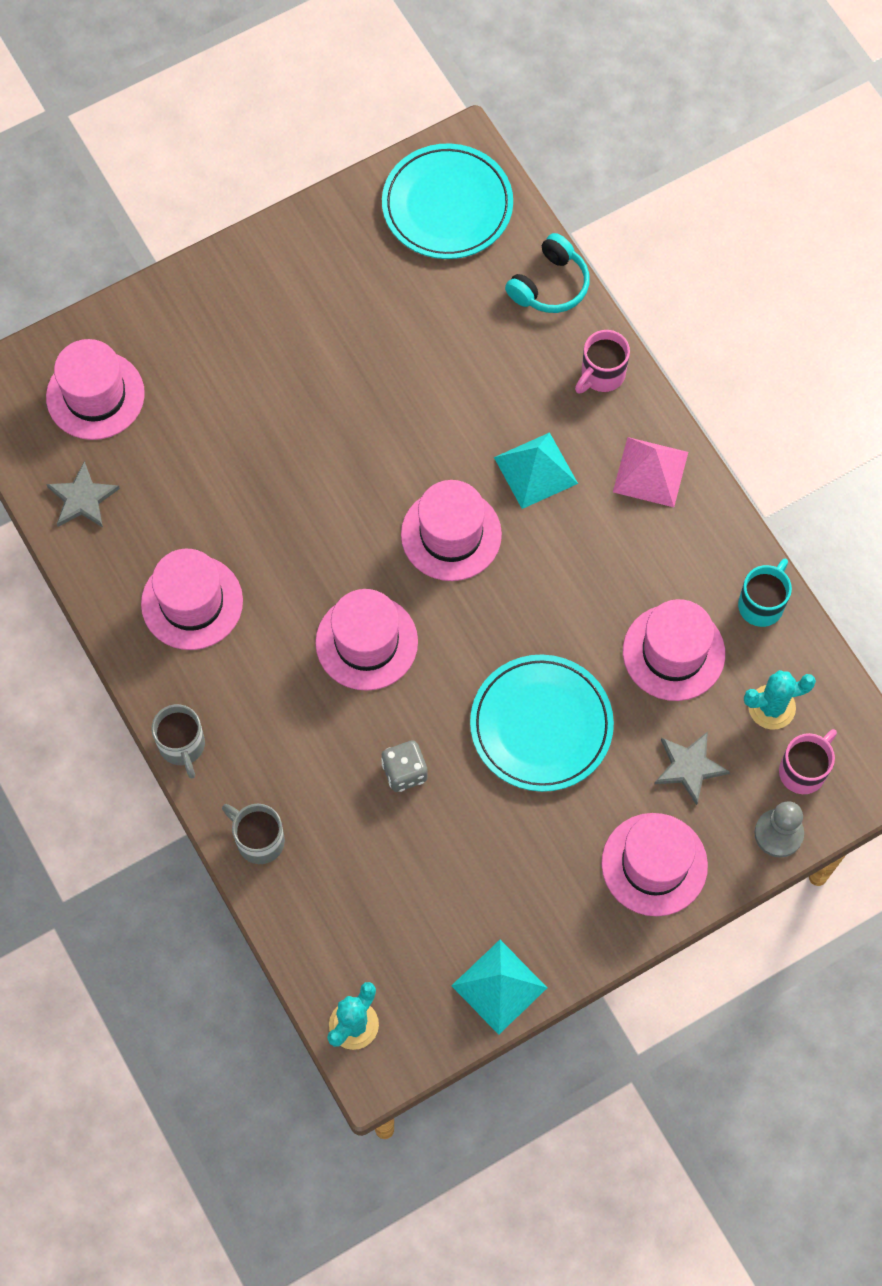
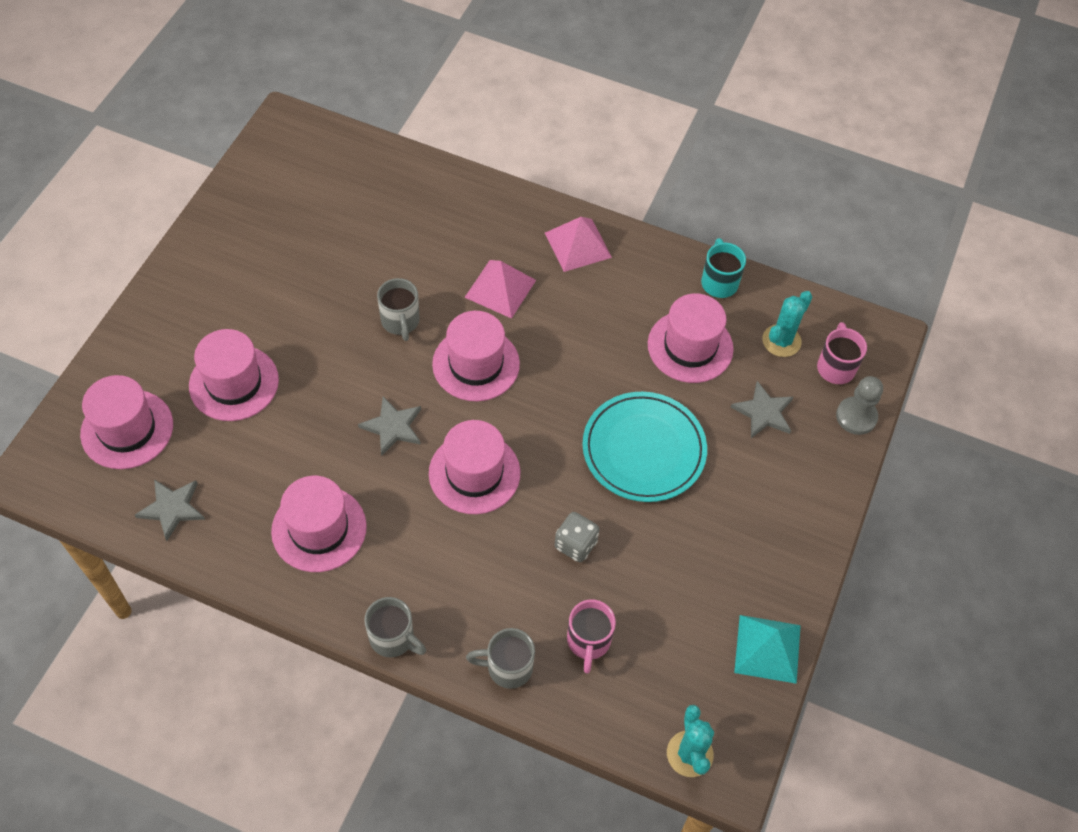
camera: 40 degrees left, 10 degrees down
(327, 547) = (393, 427): none -> grey star
(413, 444) = (400, 321): none -> grey mug
(447, 205) = (301, 160): turquoise plate -> none
(535, 470) = (500, 288): turquoise pyramid -> pink pyramid
(550, 285) = (414, 170): turquoise headphones -> none
(601, 375) = (495, 205): pink mug -> pink mug (588, 641)
(654, 864) = (797, 490): pink hat -> pink hat (234, 383)

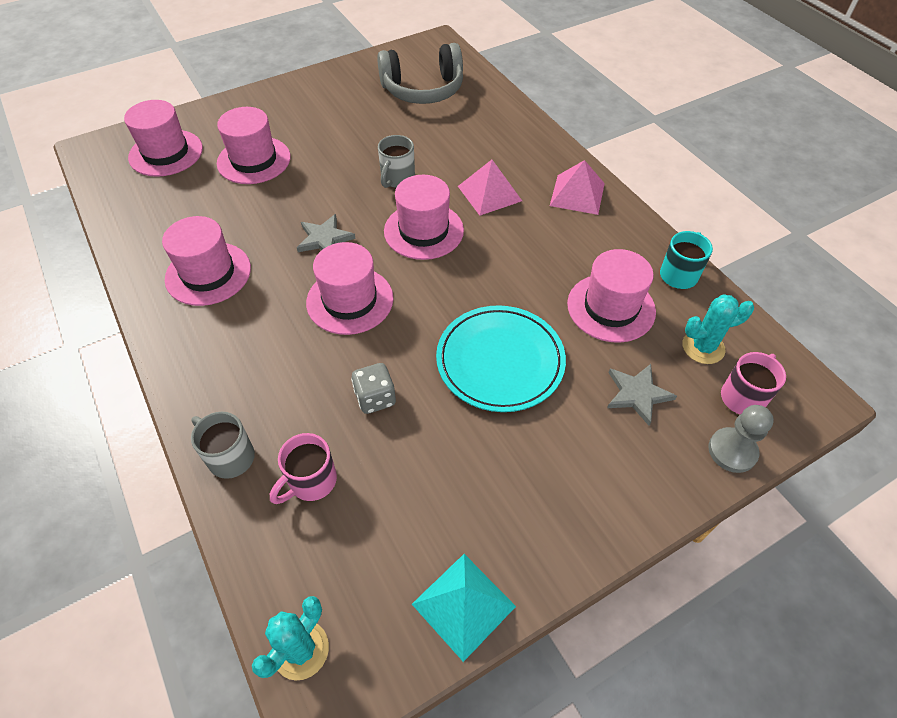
camera: 40 degrees right, 5 degrees down
(172, 508) = (138, 209): grey star -> none
(328, 197) = (423, 89): none -> grey headphones
(393, 638) = (175, 377): grey mug -> none

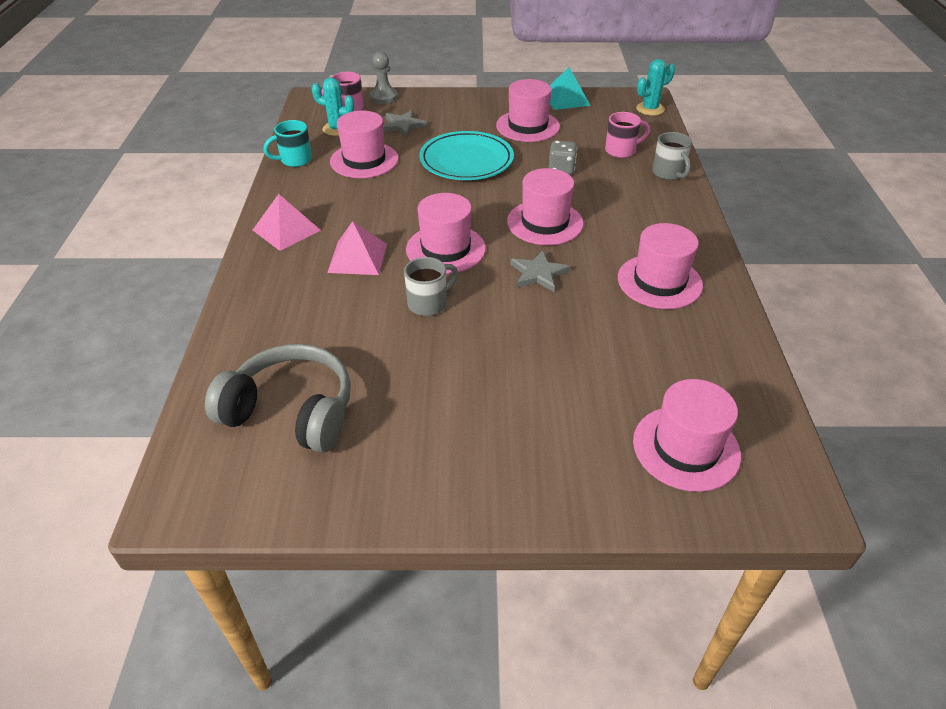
camera: 150 degrees left, 10 degrees down
(254, 160) = (572, 389): pink hat -> pink hat (527, 126)

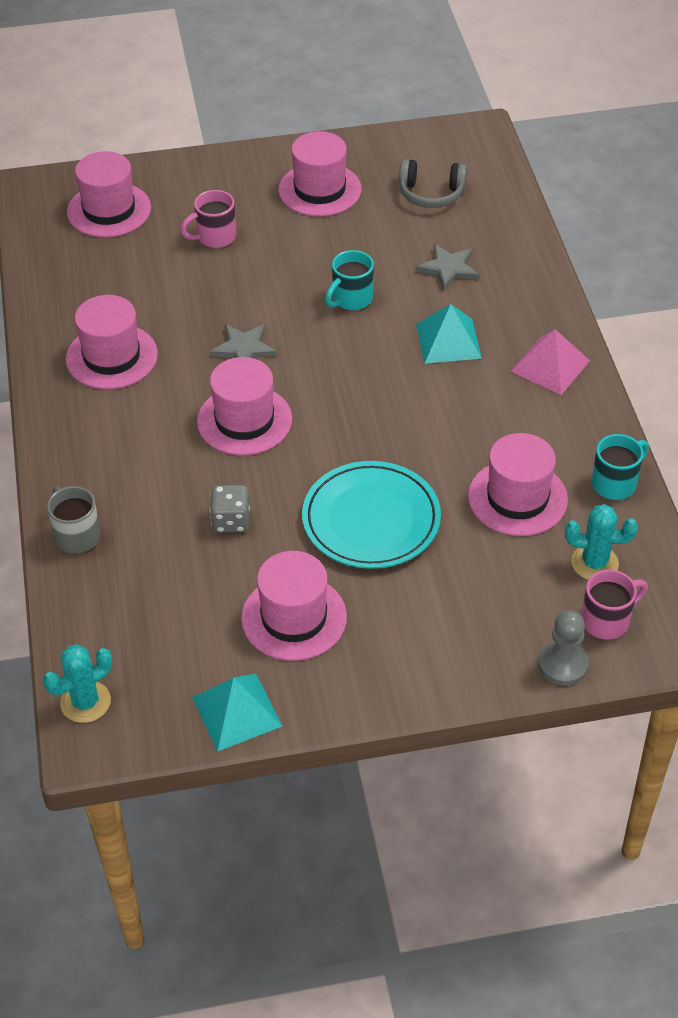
camera: 170 degrees right, 5 degrees up
(291, 412) = (431, 194): grey headphones -> grey headphones, size x0.64
(357, 258) = (448, 341): pink pyramid -> turquoise pyramid
(402, 125) = (496, 588): grey star -> grey star (448, 269)
(429, 303) = (351, 299): grey mug -> turquoise mug
(445, 249) = (354, 366): pink hat -> pink hat (319, 190)
(621, 151) = (142, 577): pink mug -> pink mug (215, 237)

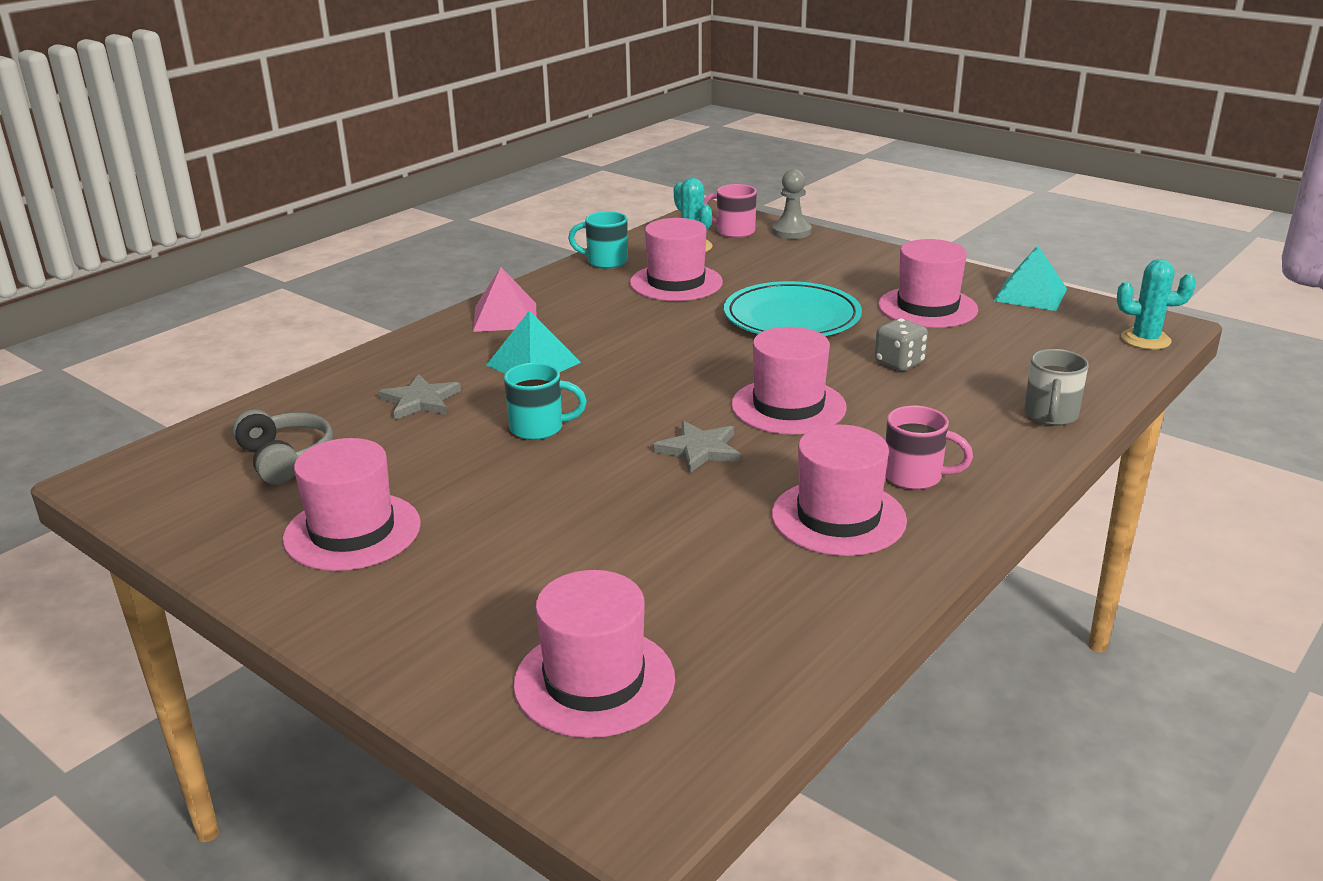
camera: 130 degrees left, 20 degrees down
(215, 237) = (542, 559): pink mug -> pink mug (915, 477)

